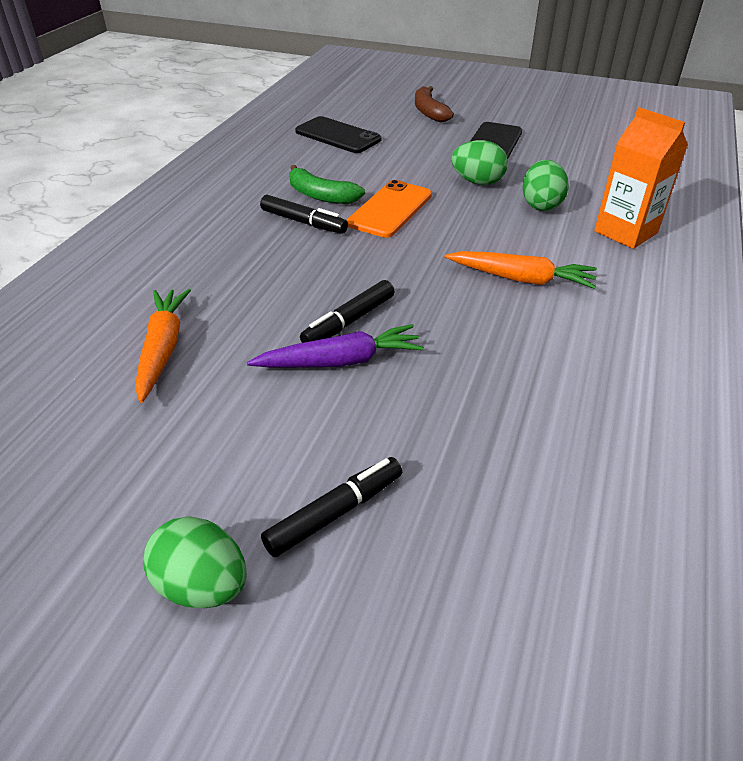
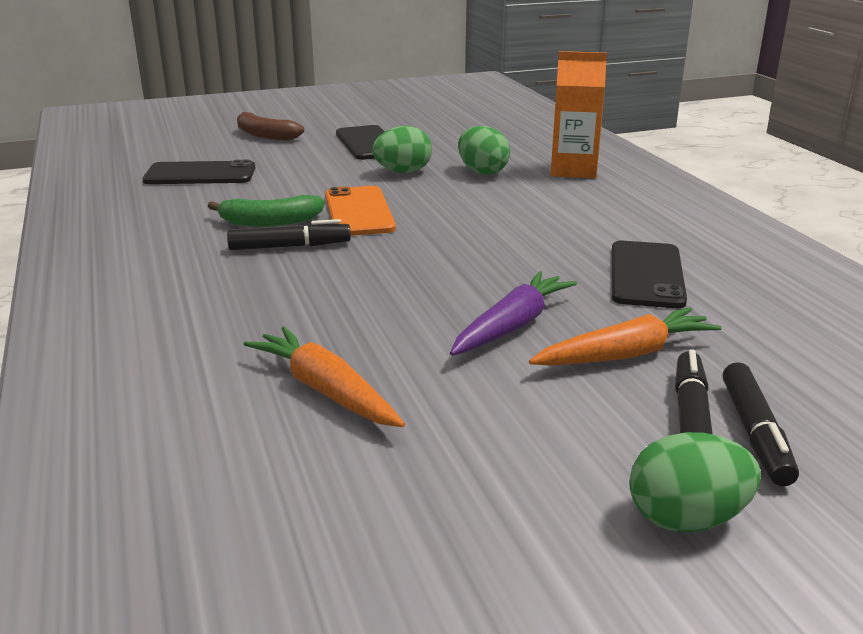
camera: 40 degrees left, 15 degrees down
(349, 321) = (469, 298): black marker -> black marker (755, 433)
(514, 368) = (646, 275): none -> black phone
(521, 279) = (552, 221): orange carrot -> orange carrot (625, 354)

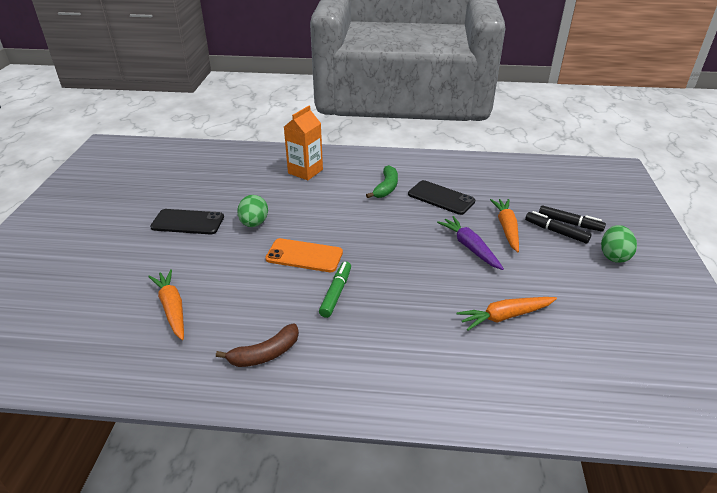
camera: 65 degrees left, 10 degrees up
(200, 174) = (172, 308): black phone -> orange carrot
(265, 135) = (117, 261): brown banana -> brown banana (265, 354)
(270, 222) = (292, 293): green banana -> green banana (386, 187)
(290, 246) = (336, 293): black marker -> green marker
(482, 172) = (281, 198): green egg -> none

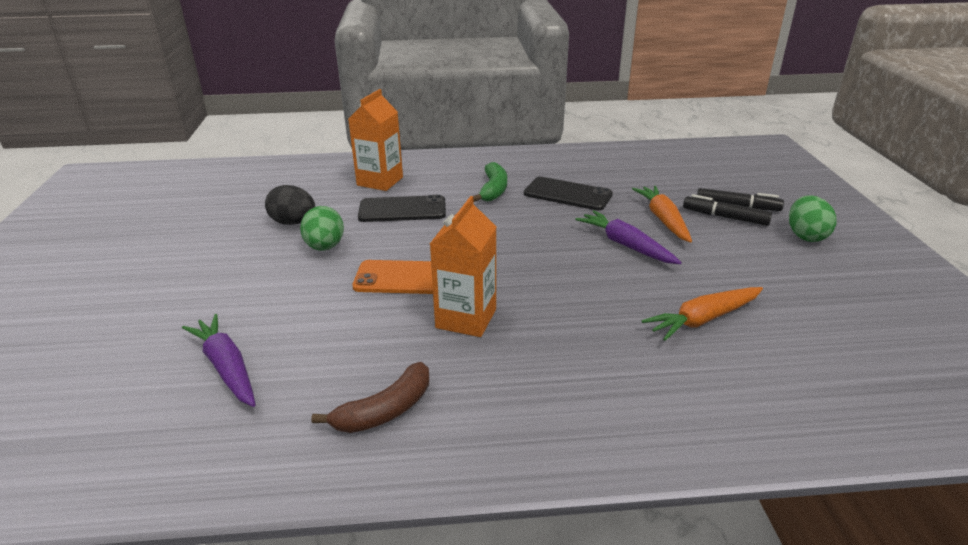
camera: 10 degrees left, 5 degrees down
(172, 308) = (226, 367): orange carrot -> purple carrot
(188, 222) = (227, 255): black phone -> black phone (402, 210)
(237, 200) = (293, 222): none -> black egg
(336, 293) = (466, 318): green marker -> orange carton

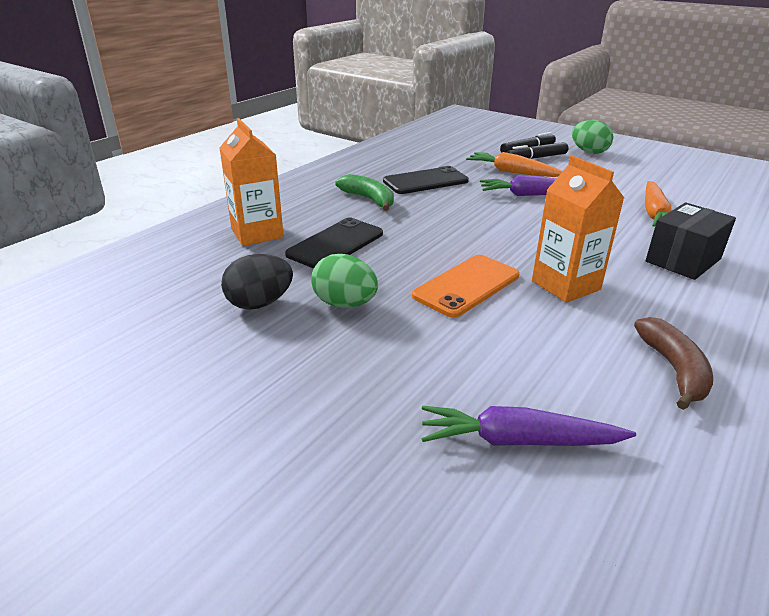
camera: 50 degrees left, 0 degrees up
(610, 365) = (683, 260): none -> black box

